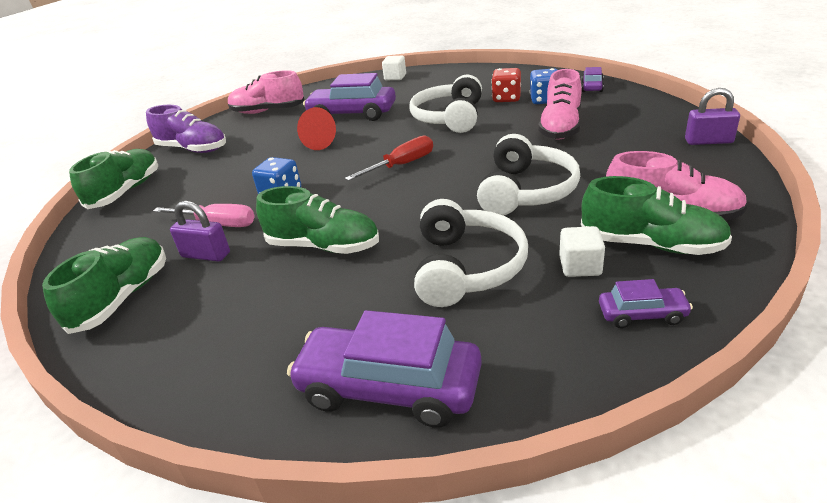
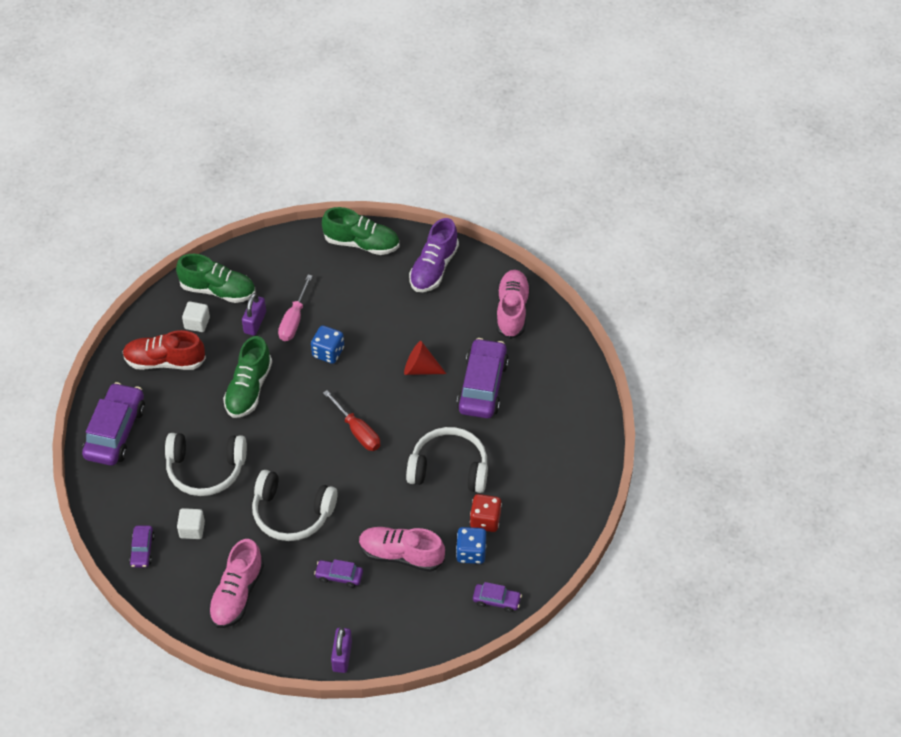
camera: 85 degrees right, 20 degrees up
(242, 340) = (164, 361): none -> red shoe
(395, 77) = (583, 419): white cube -> white cube (197, 323)
(604, 154) = (339, 576): none -> purple car
(651, 244) = (205, 572): green shoe -> none

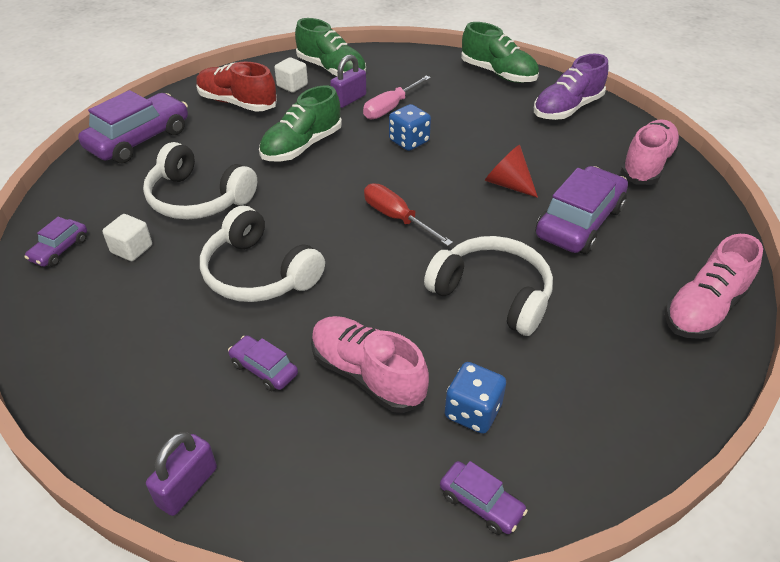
camera: 25 degrees right, 10 degrees down
(237, 594) = (118, 339): pink shoe -> pink shoe (704, 309)
(357, 431) = (396, 218): red screwdriver -> red screwdriver turned 150 degrees clockwise
(485, 520) = (515, 375): red dice -> none

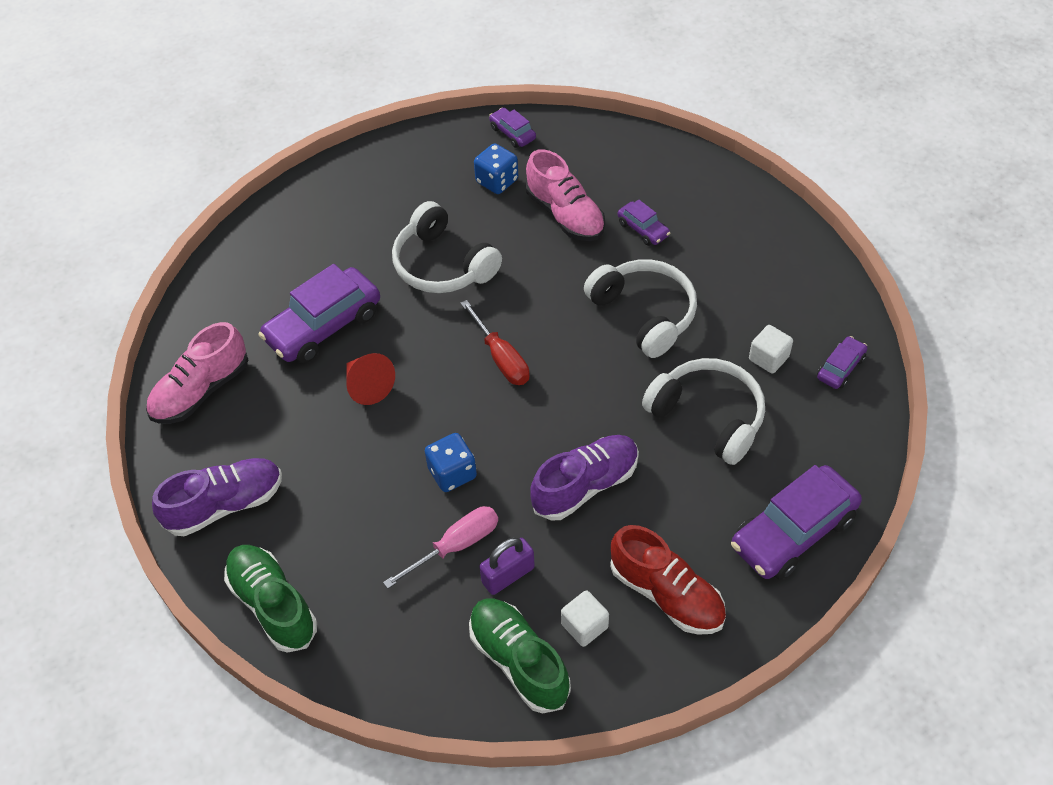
camera: 165 degrees left, 10 degrees up
(187, 486) = (695, 164): purple padlock -> none
(301, 146) = (585, 485): green shoe -> purple shoe
(704, 309) = (278, 228): pink shoe -> none

